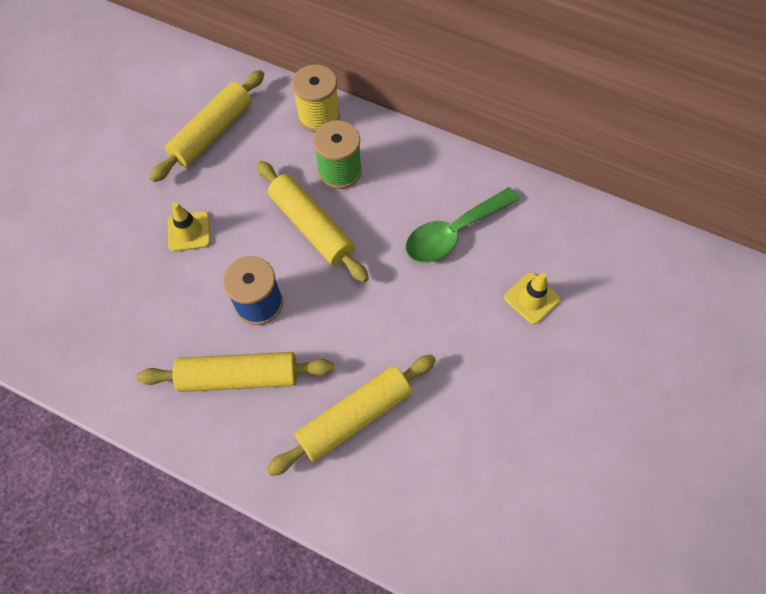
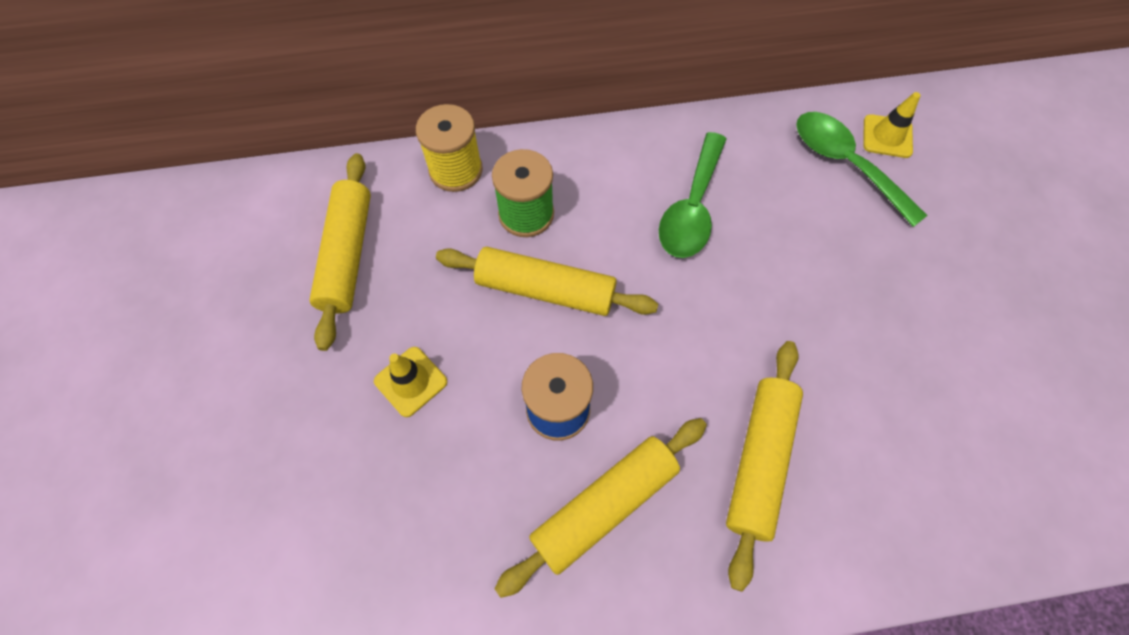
camera: 35 degrees left, 0 degrees up
(531, 298) = (815, 226): yellow traffic cone -> yellow traffic cone (887, 136)
(596, 270) = (846, 164): none -> green spoon

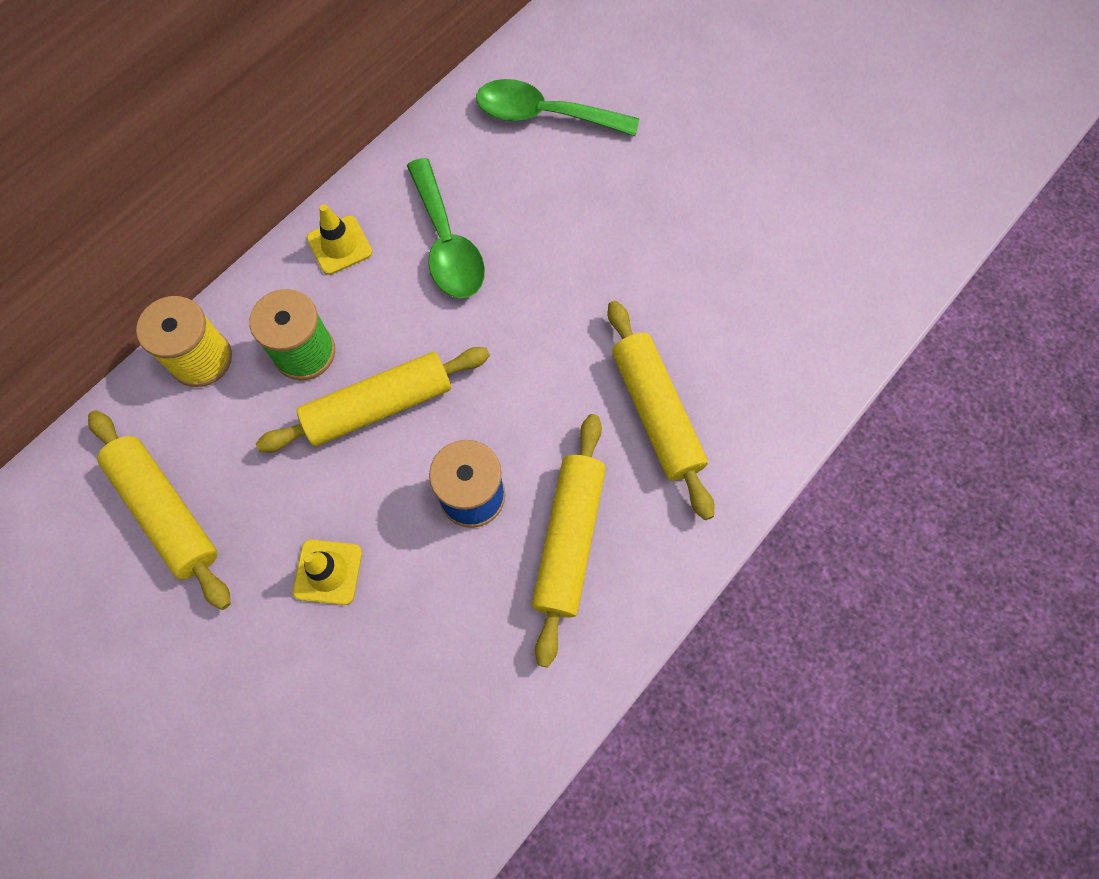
camera: 40 degrees left, 5 degrees up
(887, 136) = (560, 66): yellow traffic cone -> yellow traffic cone (339, 245)

